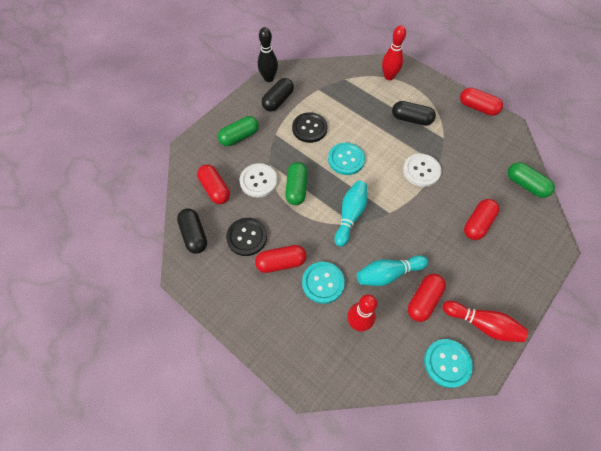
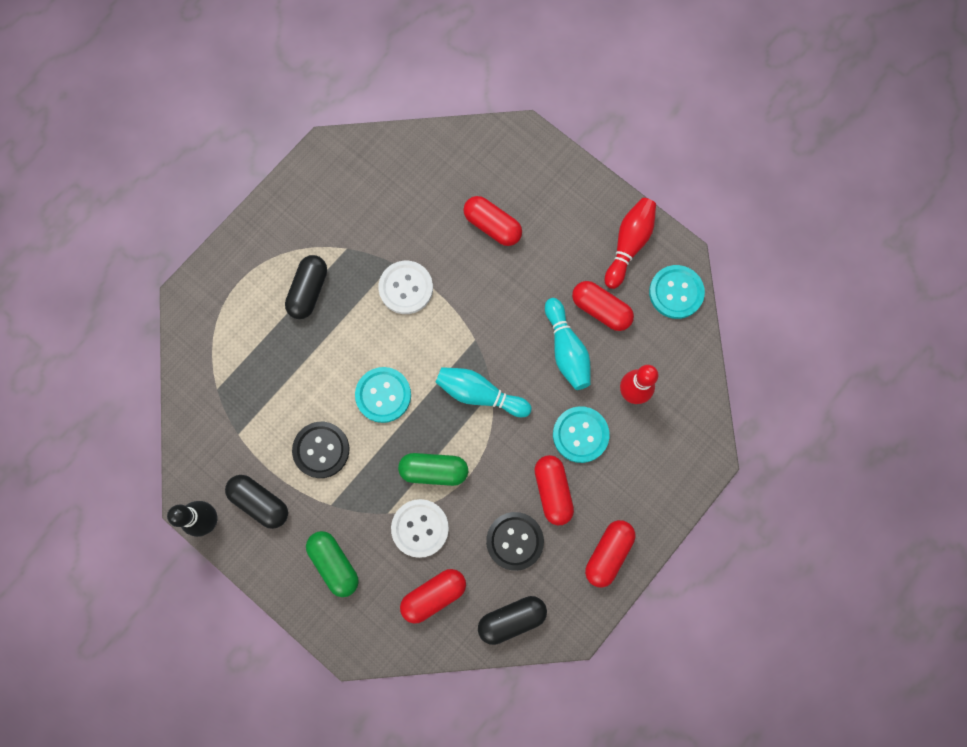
camera: 90 degrees left, 15 degrees up
(389, 77) = (216, 316): red bowling pin -> none
(477, 107) = (290, 189): red capsule -> red capsule (608, 553)
(525, 185) = (432, 152): green capsule -> none

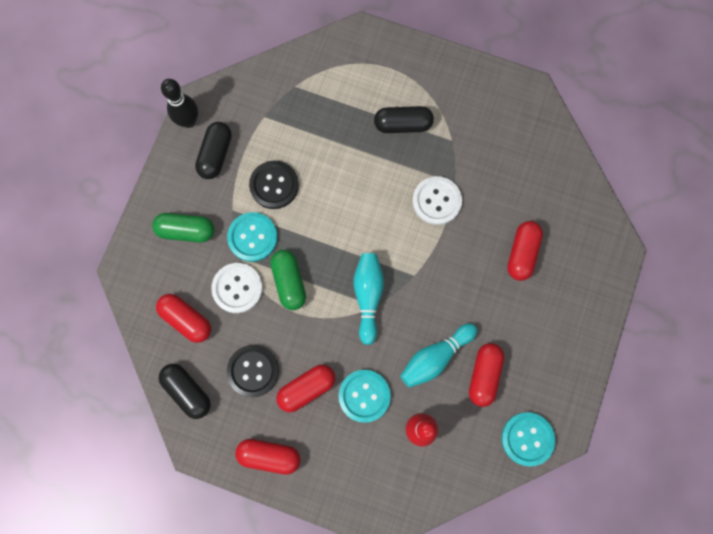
camera: 70 degrees right, 0 degrees up
(334, 563) = (186, 231): green capsule -> green capsule turned 60 degrees clockwise
(383, 395) = (337, 217): turquoise button -> turquoise button (252, 237)
(629, 245) = (555, 380): red bowling pin -> none

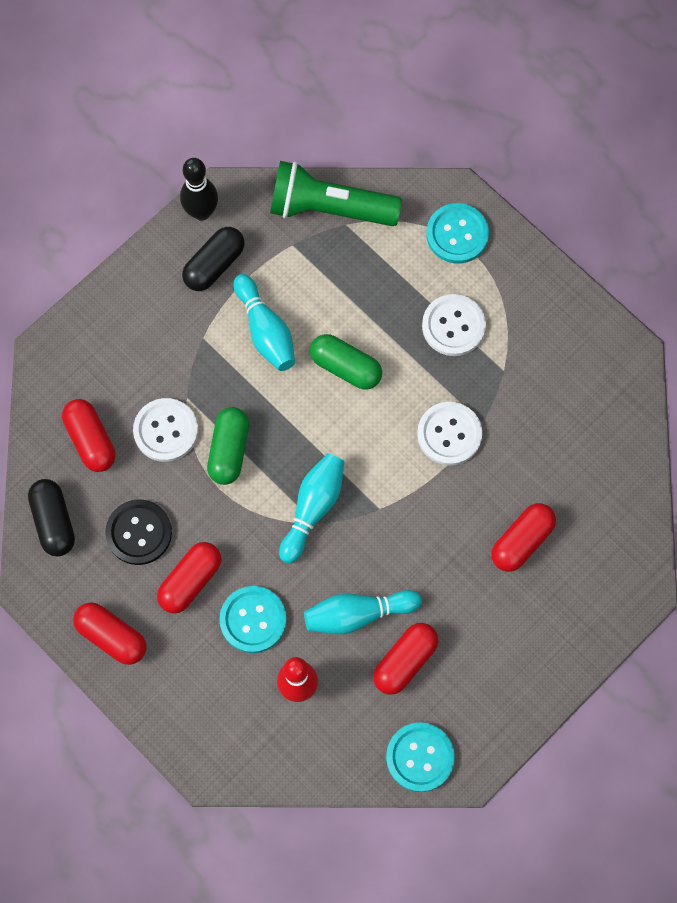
camera: 25 degrees right, 5 degrees down
(186, 231) = (138, 338): green capsule -> green capsule (345, 367)
(252, 237) = (211, 380): turquoise button -> turquoise button (457, 234)
(274, 185) = (265, 331): black button -> turquoise bowling pin
(277, 79) = (329, 208): none -> green flashlight
(306, 388) = (190, 581): red capsule -> red capsule turned 45 degrees counterclockwise
(403, 124) = (453, 326): black capsule -> white button

